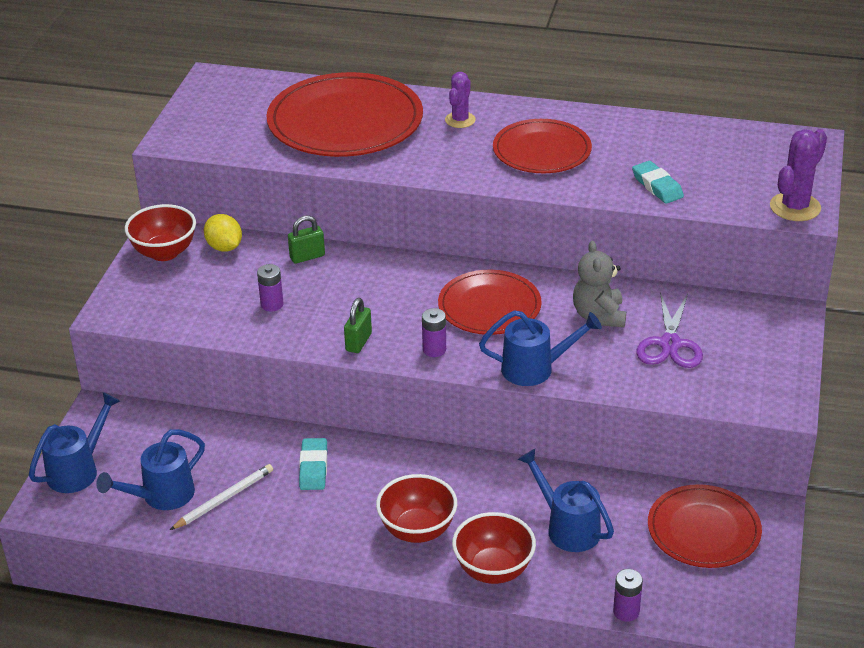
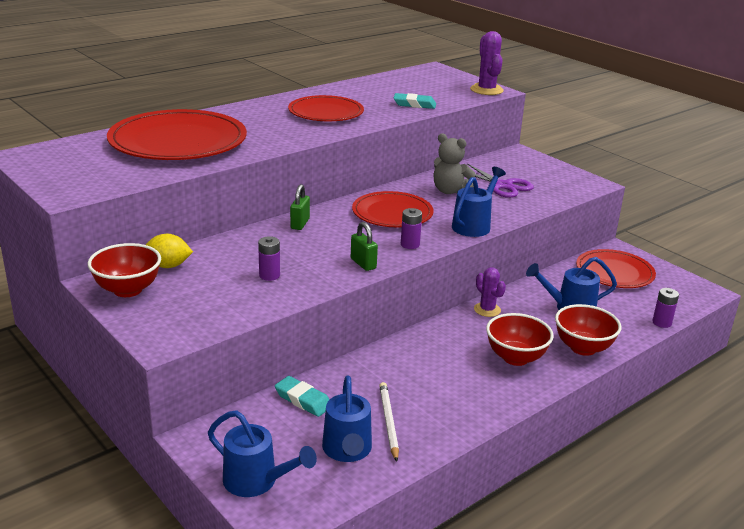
camera: 55 degrees left, 10 degrees down
(78, 470) = (257, 482): blue watering can -> blue watering can turned 135 degrees clockwise
(307, 257) = (237, 243): green padlock -> green padlock (300, 224)
(313, 468) = (403, 369): turquoise eraser -> turquoise eraser (303, 400)
(460, 120) = (249, 117): purple cactus -> purple cactus (487, 310)

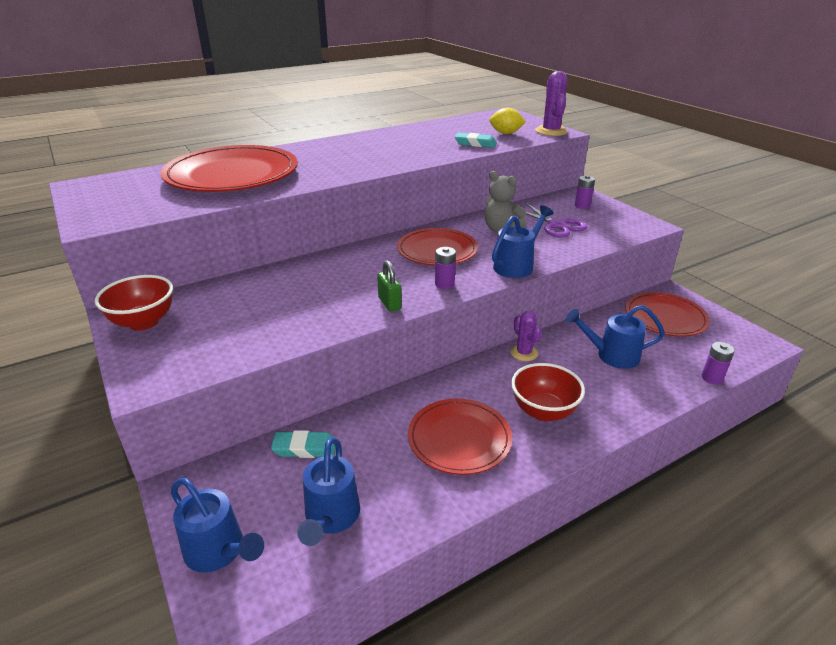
camera: 10 degrees right, 5 degrees up
(168, 266) = (196, 297): yellow lemon -> yellow lemon (506, 133)
(269, 275) = (289, 312): purple battery -> purple battery (582, 206)
(300, 224) = (342, 258): green padlock -> none
(303, 400) = (305, 448): turquoise eraser -> turquoise eraser turned 45 degrees counterclockwise
(326, 112) = (386, 150): red plate -> red plate (459, 438)
(388, 422) = (386, 483): white pencil -> none
(583, 348) = (620, 404): red bowl -> none

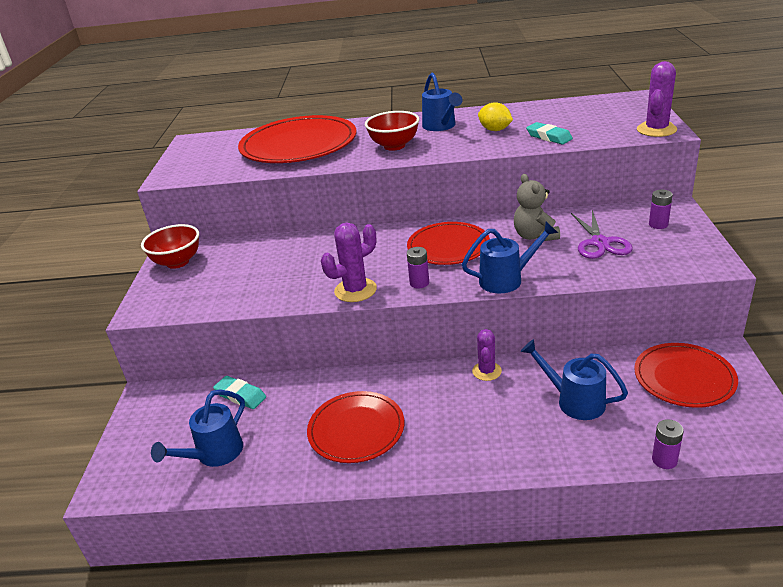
camera: 35 degrees right, 0 degrees up
(219, 552) = (134, 448): blue watering can -> blue watering can (441, 126)
(389, 303) = (355, 290): green padlock -> purple cactus
(506, 133) = (599, 127): yellow lemon -> yellow lemon (495, 130)
(543, 411) = (450, 432): red bowl -> red bowl (394, 146)

